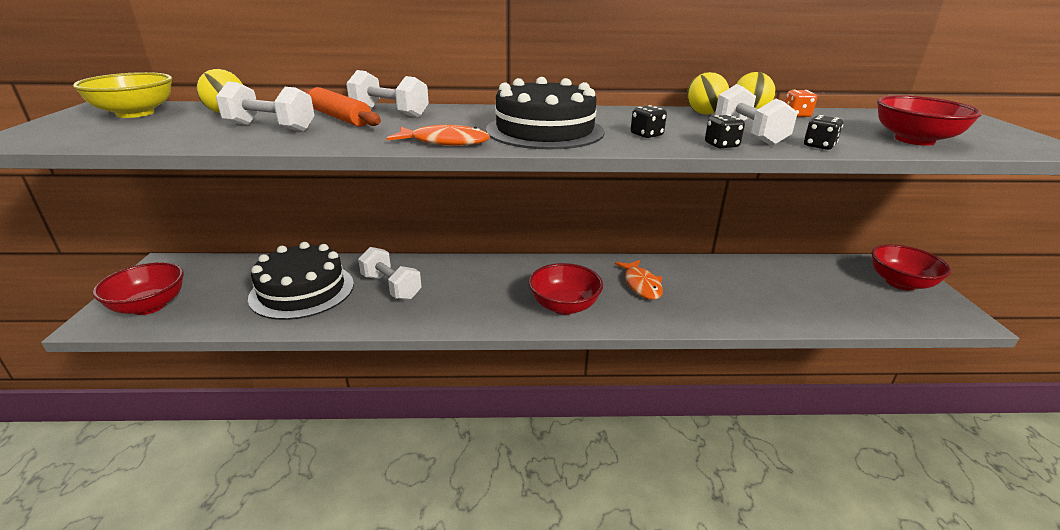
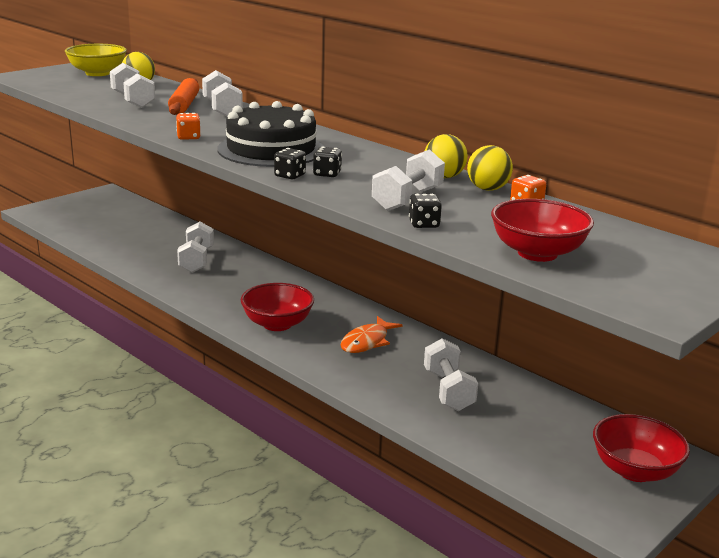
camera: 45 degrees right, 5 degrees down
(149, 306) = (64, 213): red bowl -> none
(302, 290) = (146, 239): black cake -> none
(445, 142) = (188, 137): orange fish -> orange dice
(721, 145) = (350, 197): black dice -> black dice (290, 176)
(747, 291) = (448, 390): none -> white dumbbell

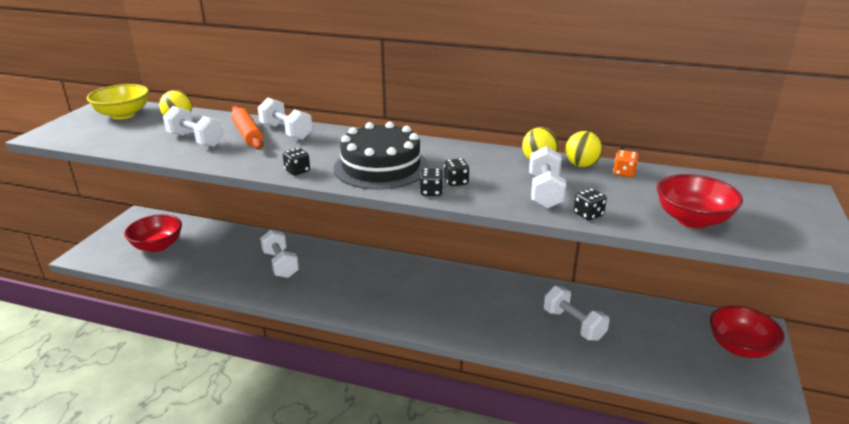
camera: 25 degrees left, 5 degrees up
(188, 137) = (297, 171): orange dice -> black dice
(277, 324) = (401, 307): red bowl -> red bowl (158, 246)
(367, 342) = (480, 300): orange fish -> none

